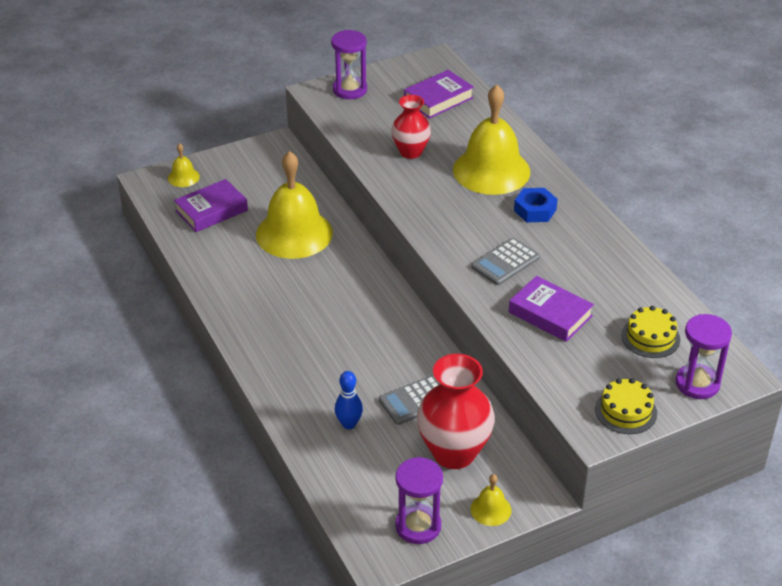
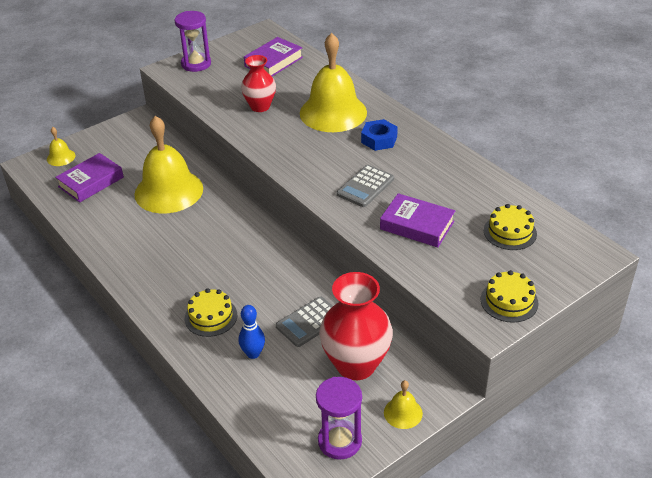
camera: 10 degrees left, 0 degrees up
(312, 378) = (211, 317): none -> yellow cake
(697, 384) = (563, 266): purple hourglass -> none

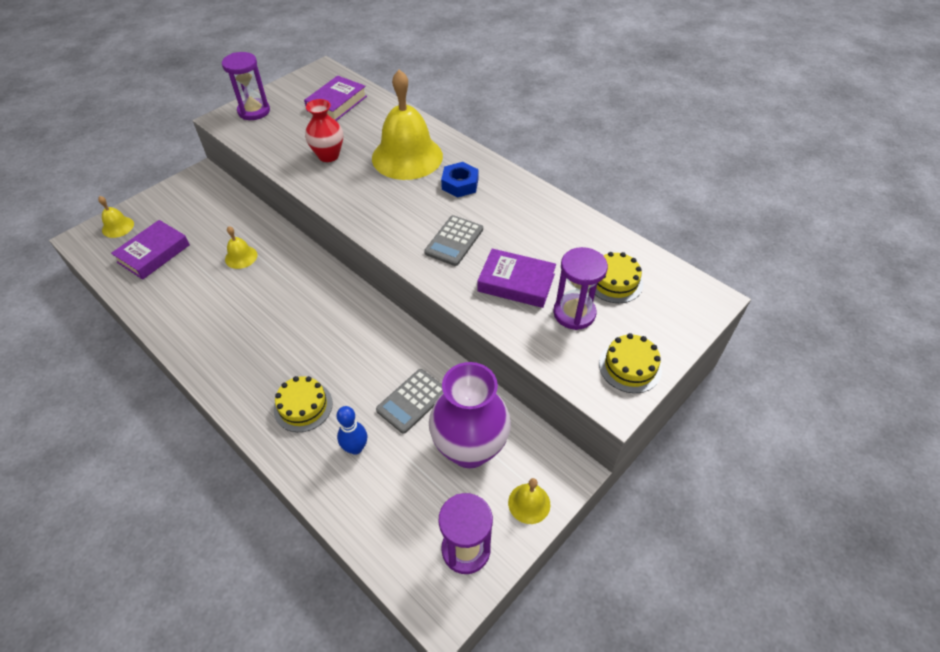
camera: 10 degrees left, 10 degrees up
(168, 191) = (241, 257): yellow bell -> yellow bell, size x0.43
(356, 365) = (469, 448): red vase -> purple vase
(466, 254) = (574, 313): none -> purple hourglass

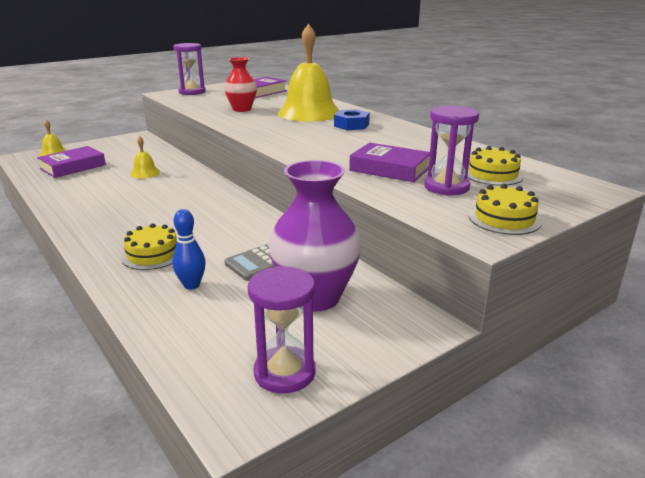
camera: 10 degrees right, 25 degrees down
(454, 241) = (336, 147): grey calculator -> none
(529, 503) = (373, 344): yellow bell -> none

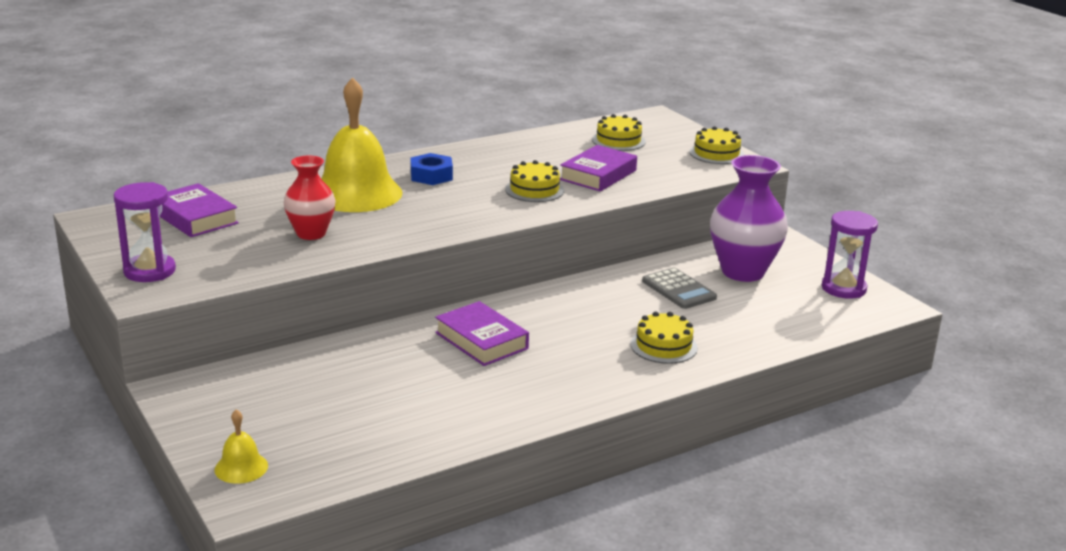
camera: 85 degrees left, 0 degrees up
(73, 167) = (334, 435): purple book -> purple book (481, 341)
(145, 173) = (393, 367): yellow bell -> none
(191, 285) = (726, 324): blue bowling pin -> none
(340, 151) = (534, 190): none -> yellow cake
(446, 187) = (648, 161): purple hourglass -> none

